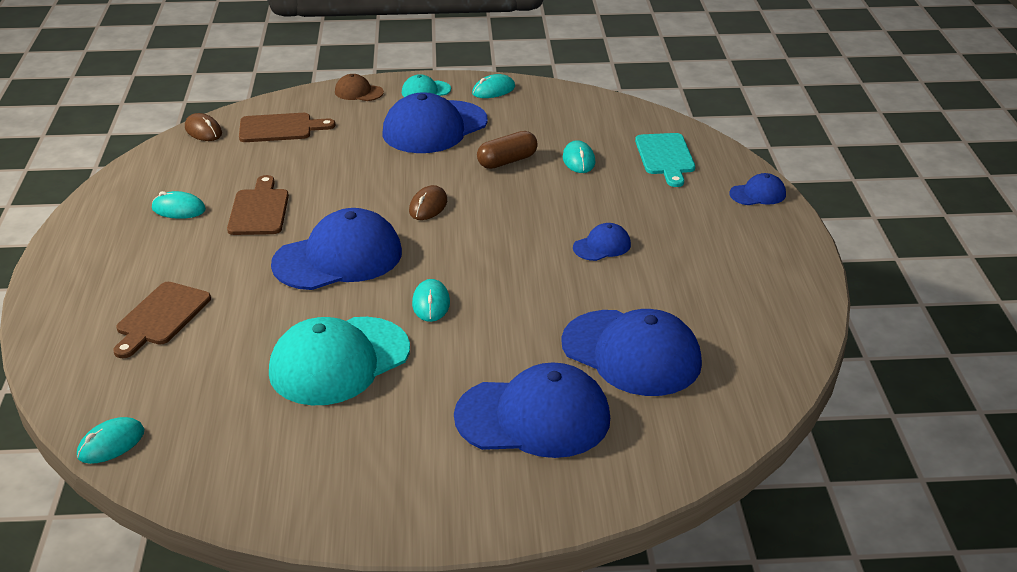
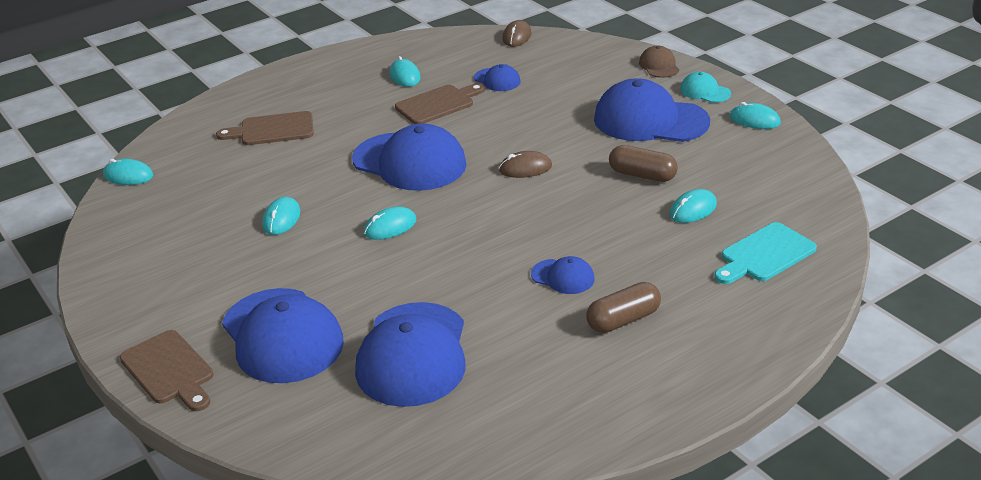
camera: 60 degrees right, 0 degrees up
(280, 128) = (559, 61): brown cutting board -> brown cutting board (169, 370)
(339, 361) = (281, 219): turquoise cap -> turquoise mouse
(683, 241) = (623, 320): none -> brown capsule
(758, 194) = (768, 337): blue cap -> blue cap (497, 80)

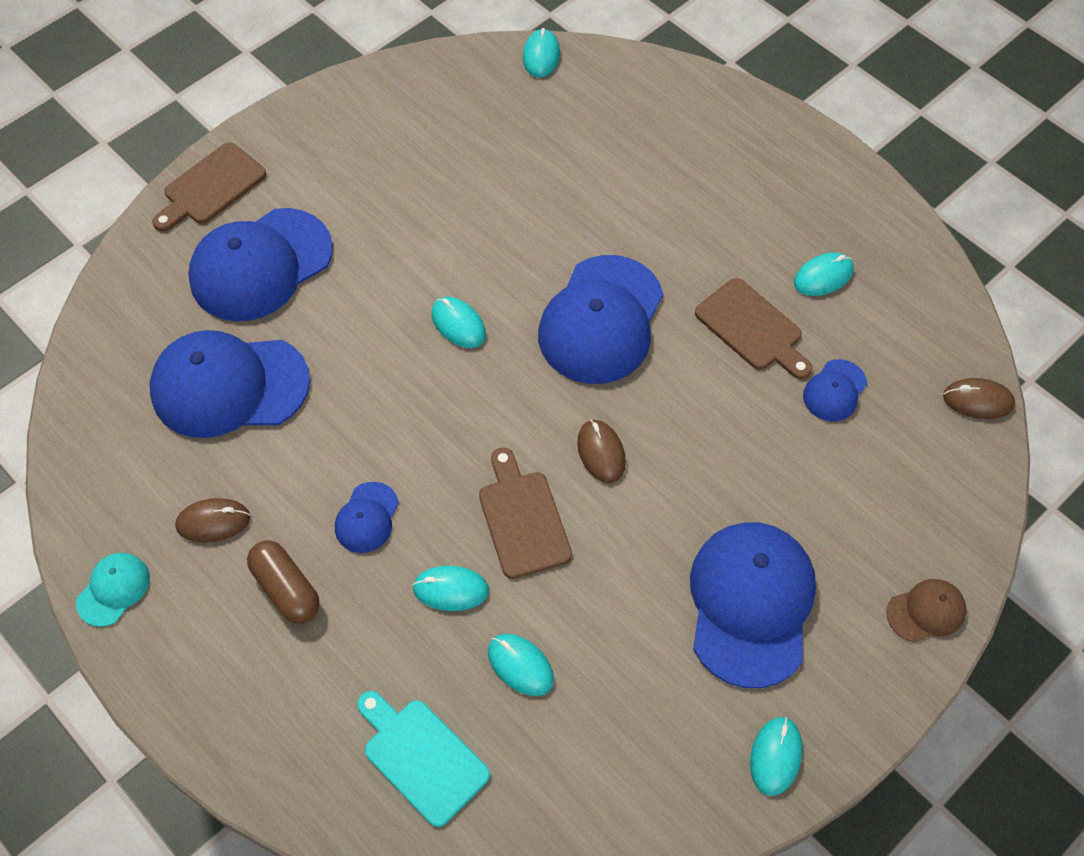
camera: 80 degrees right, 25 degrees up
(272, 130) = (658, 162): brown cutting board -> brown cutting board (522, 519)
(281, 219) = (467, 216): turquoise mouse -> turquoise mouse (451, 589)
(554, 362) = (213, 522): none -> brown mouse
(642, 175) = (600, 598): brown capsule -> none
(705, 91) = (854, 682): turquoise cap -> turquoise cap (113, 589)

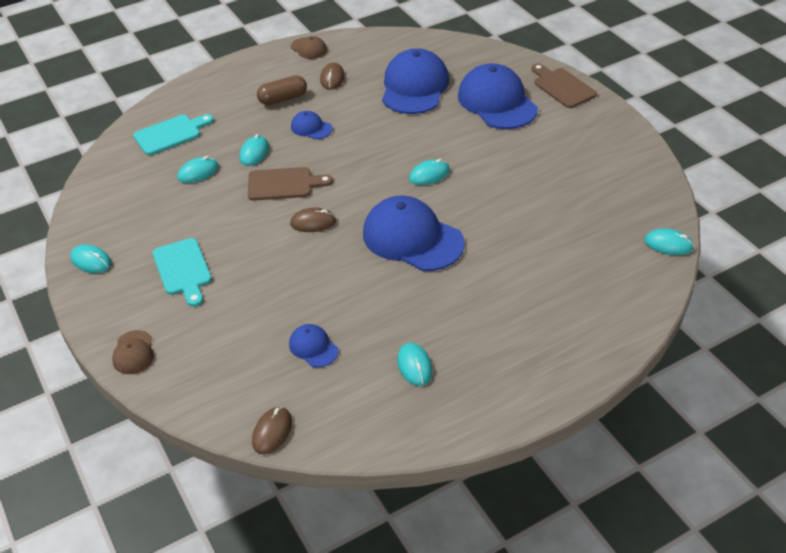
camera: 105 degrees right, 15 degrees down
(113, 589) = (309, 48): turquoise cap -> brown cap
(751, 604) = (183, 269): blue cap -> turquoise cutting board
(752, 328) = (381, 314): brown cutting board -> none

